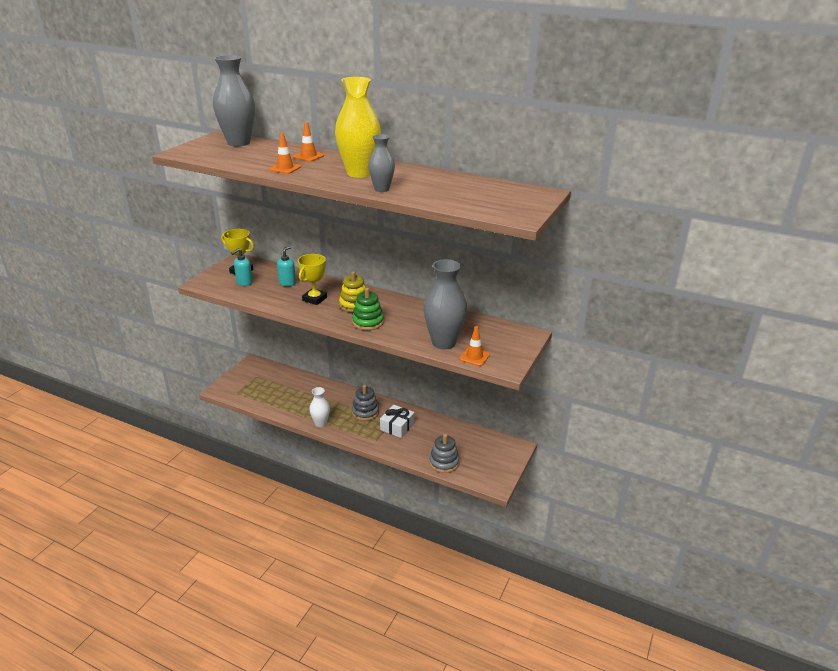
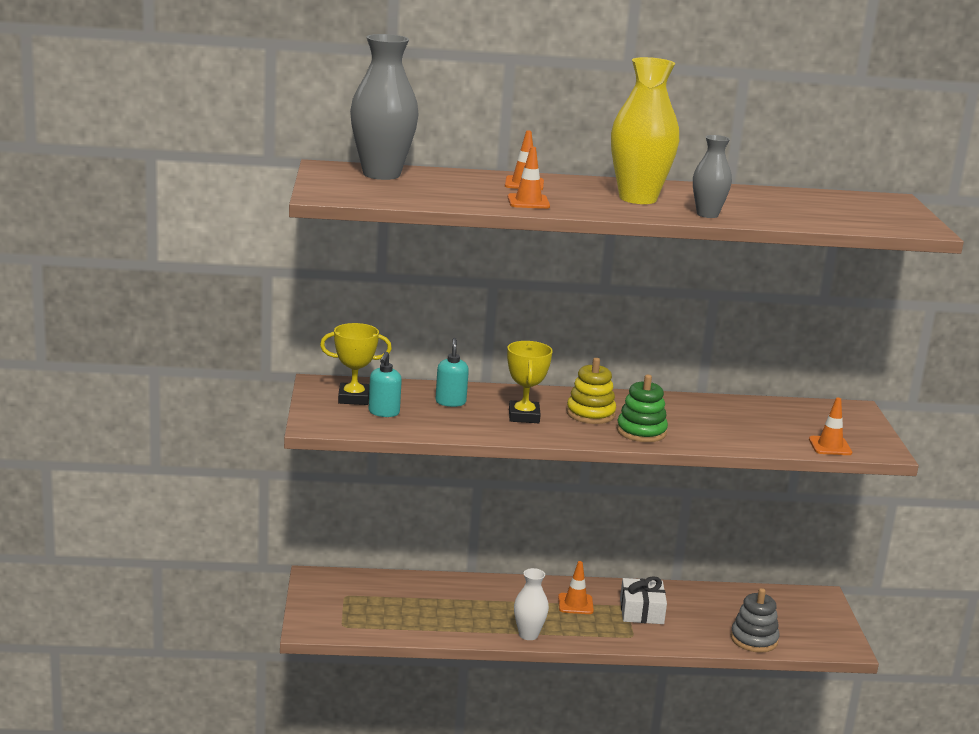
camera: 30 degrees left, 10 degrees down
(365, 412) = (575, 604): grey stacking toy -> orange traffic cone
(444, 343) = (771, 437): grey vase -> none

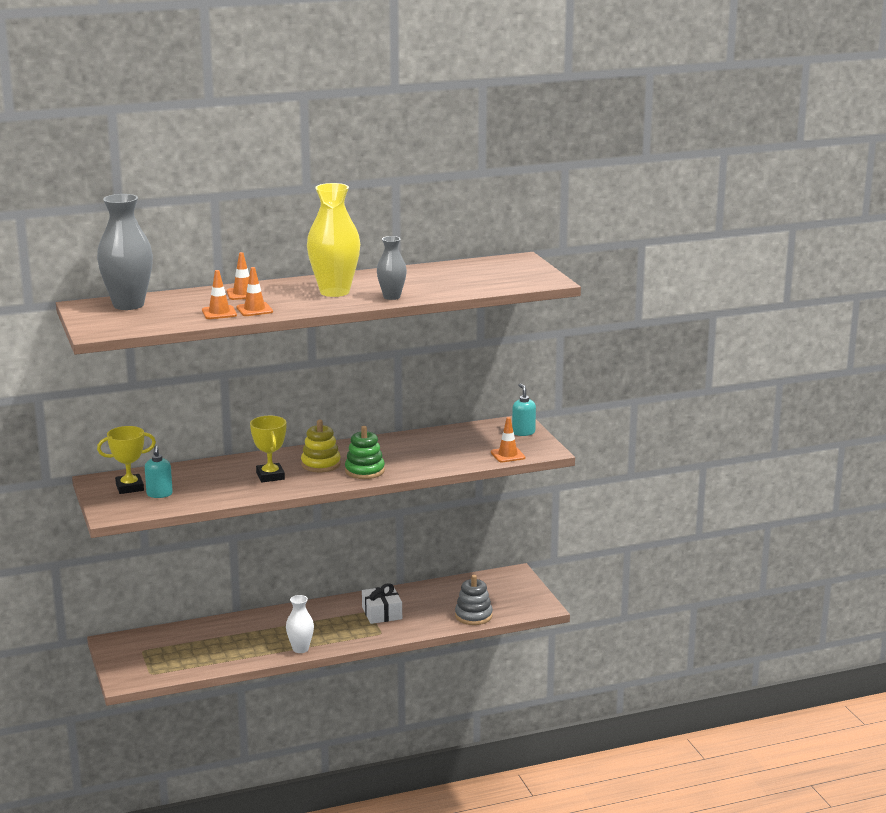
camera: 15 degrees left, 0 degrees up
(450, 402) = (208, 476): turquoise soap dispenser -> turquoise soap dispenser (523, 432)
(575, 604) = (329, 618): orange traffic cone -> orange traffic cone (219, 313)

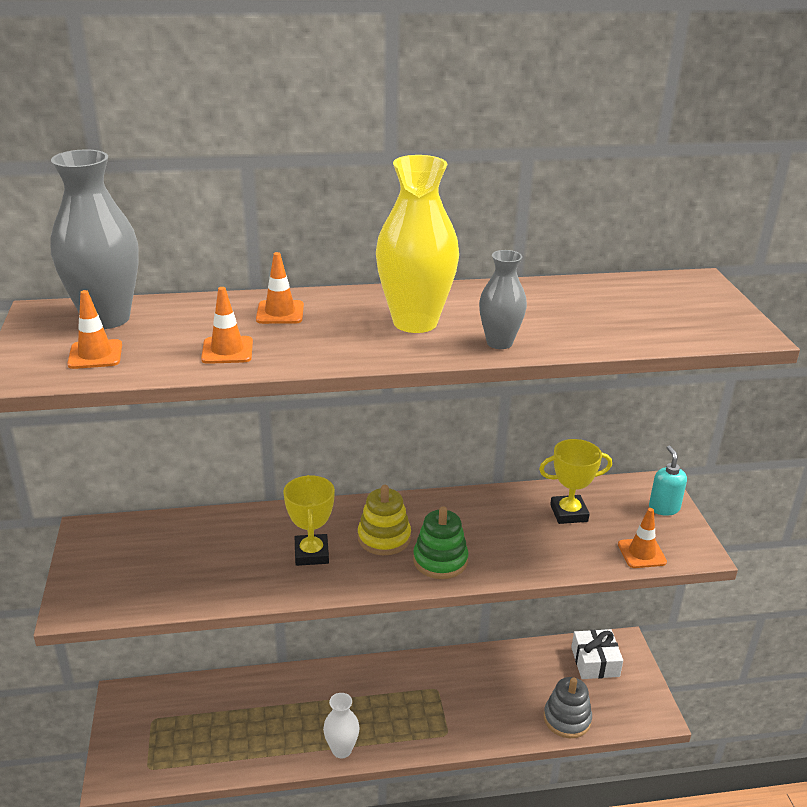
camera: 10 degrees right, 10 degrees up
(129, 487) = (122, 551): yellow trophy -> yellow trophy (569, 513)
(159, 494) = (154, 572): turquoise soap dispenser -> none
(254, 310) = (283, 349): orange traffic cone -> orange traffic cone (95, 355)
(382, 613) = (453, 694): white gift -> white gift (595, 662)

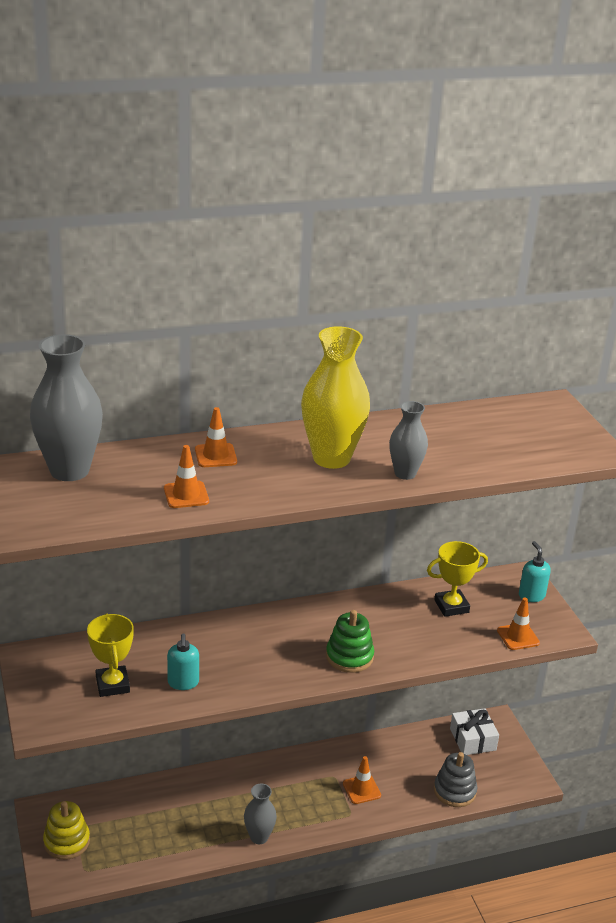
camera: 10 degrees left, 0 degrees up
(95, 355) = (77, 506): orange traffic cone -> orange traffic cone (361, 789)
(245, 575) = (183, 683): none -> turquoise soap dispenser
(311, 554) = (236, 660): yellow trophy -> yellow trophy (112, 685)
(342, 750) = (259, 837): white vase -> grey vase
(384, 538) = (296, 641): yellow stacking toy -> yellow stacking toy (66, 841)

